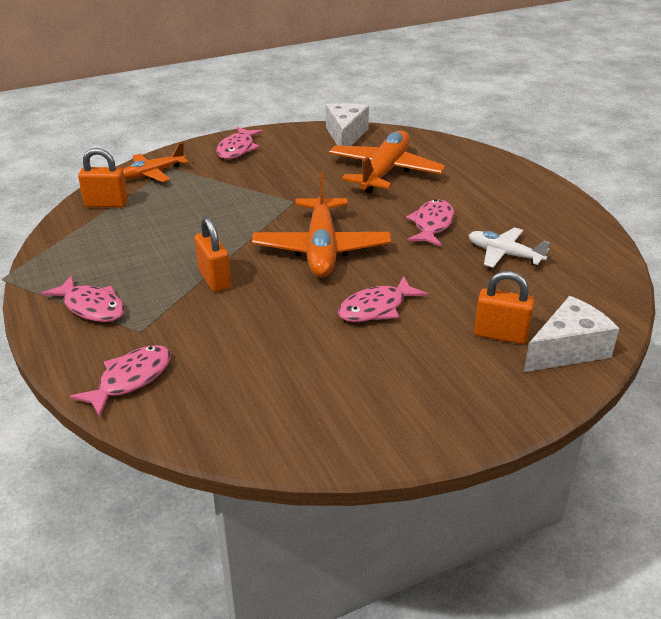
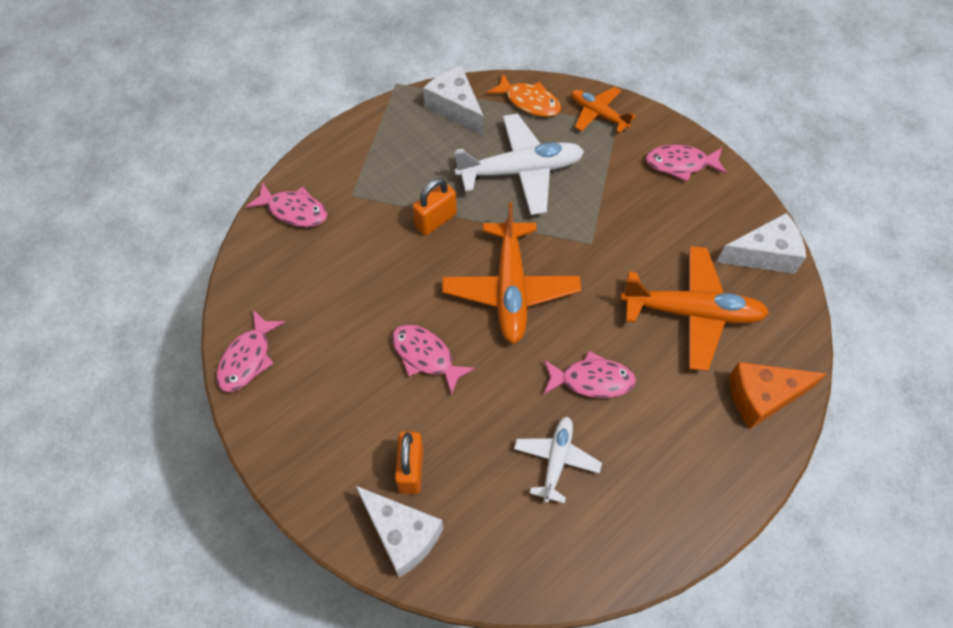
camera: 75 degrees right, 25 degrees up
(75, 246) = (455, 108): none -> white cheese
(92, 307) = (374, 153): pink fish -> pink fish (248, 358)
(106, 204) = (529, 102): orange padlock -> orange fish
(188, 222) = (521, 171): none -> white plane
(321, 249) = (510, 289): orange plane -> orange plane turned 75 degrees counterclockwise
(468, 160) = (762, 397): none -> orange cheese

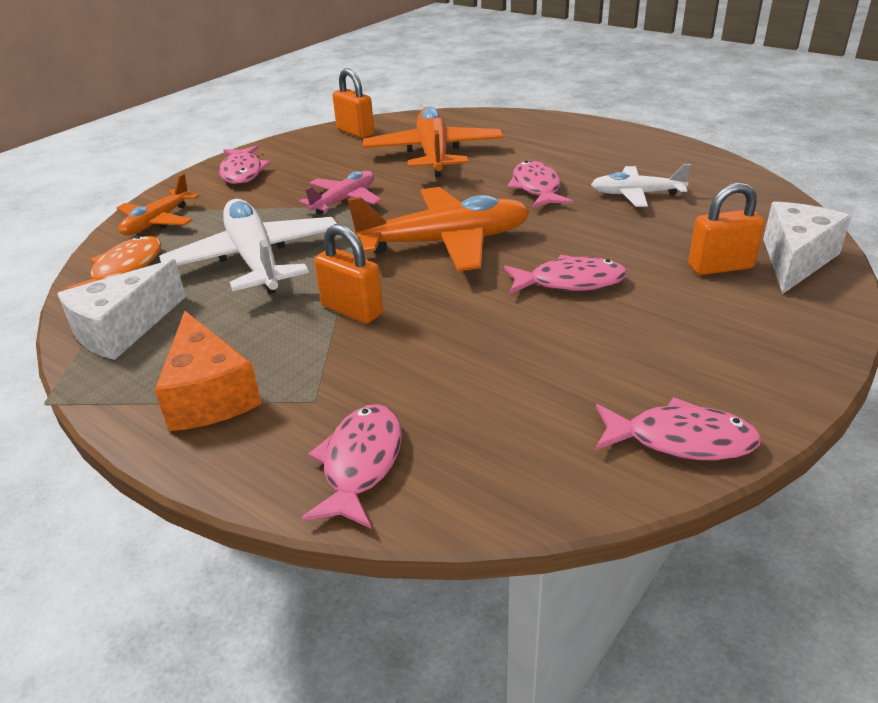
camera: 100 degrees left, 25 degrees down
(425, 356) = (570, 282): pink fish -> pink fish turned 120 degrees counterclockwise
(605, 231) = (344, 200): none -> pink plane
(762, 397) = (506, 124): orange cheese -> orange cheese (209, 394)
(764, 254) = (355, 132): white cheese -> orange padlock

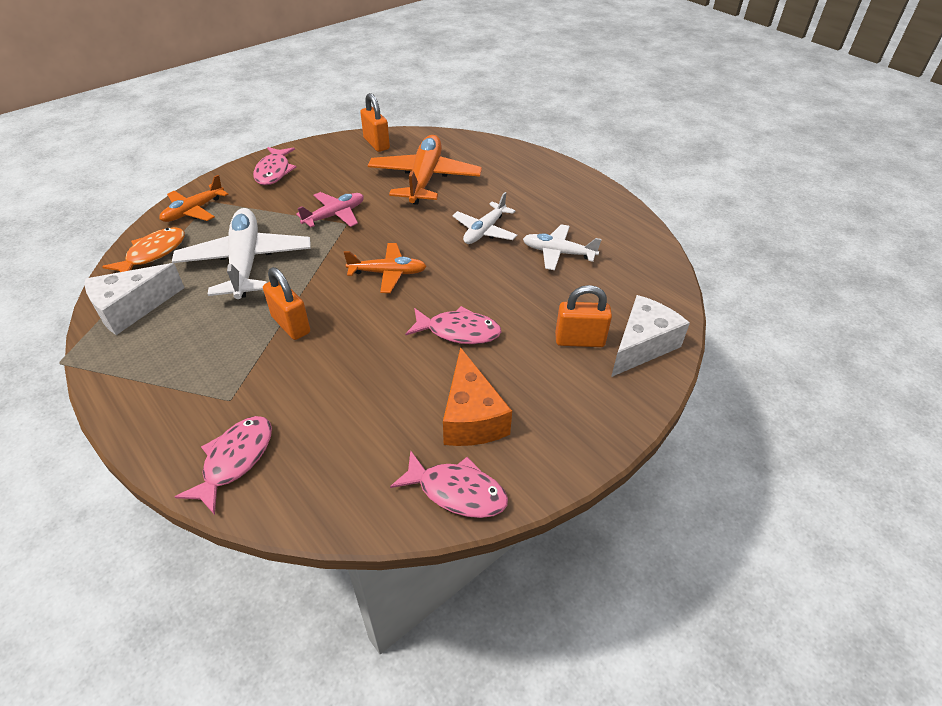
camera: 10 degrees right, 10 degrees up
(209, 394) = (164, 379): orange cheese -> orange cheese (471, 417)
(445, 242) = (388, 273): orange plane -> orange plane, size x0.57
(536, 188) = (484, 231): pink fish -> white plane

